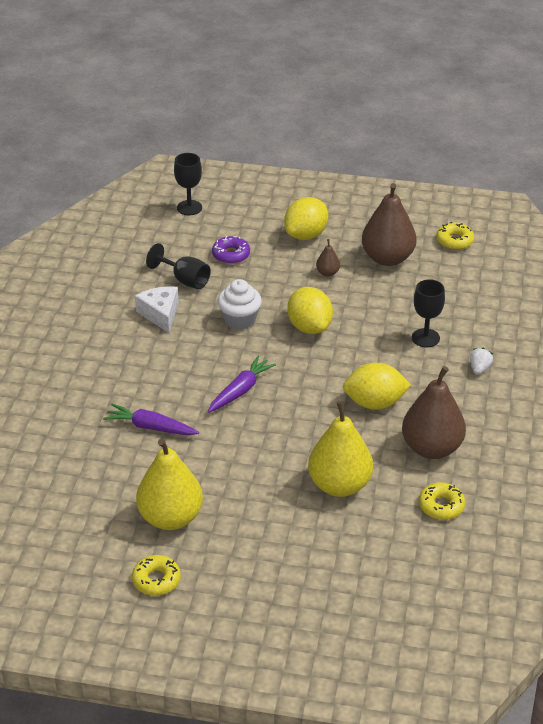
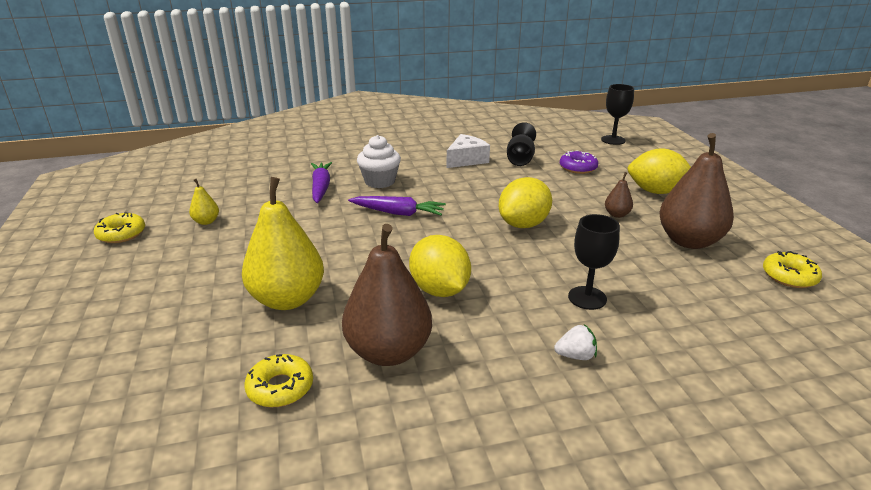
camera: 65 degrees right, 10 degrees down
(170, 518) = (206, 221): yellow pear -> yellow pear, size x0.44
(239, 320) = (495, 191): white cupcake -> white cupcake (380, 181)

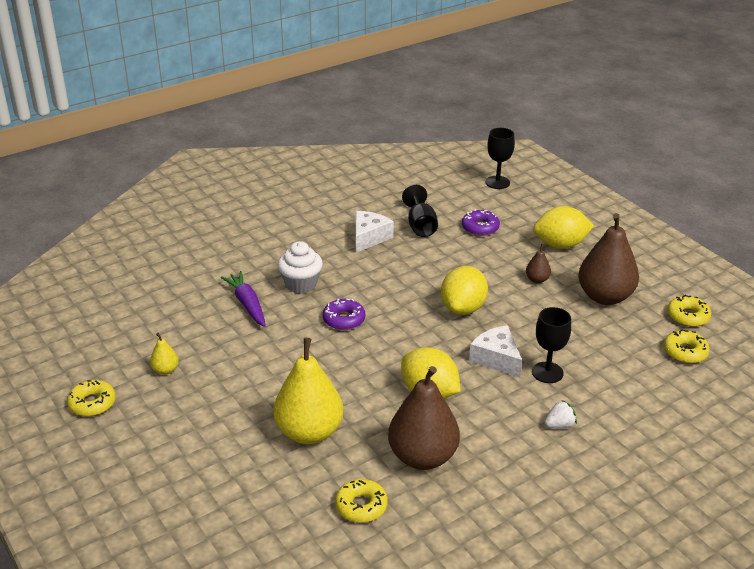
camera: 20 degrees left, 5 degrees up
(398, 213) = (344, 319): purple carrot -> purple donut
(534, 273) = (496, 359): none -> white cheese
(775, 311) = (685, 352): none -> yellow donut

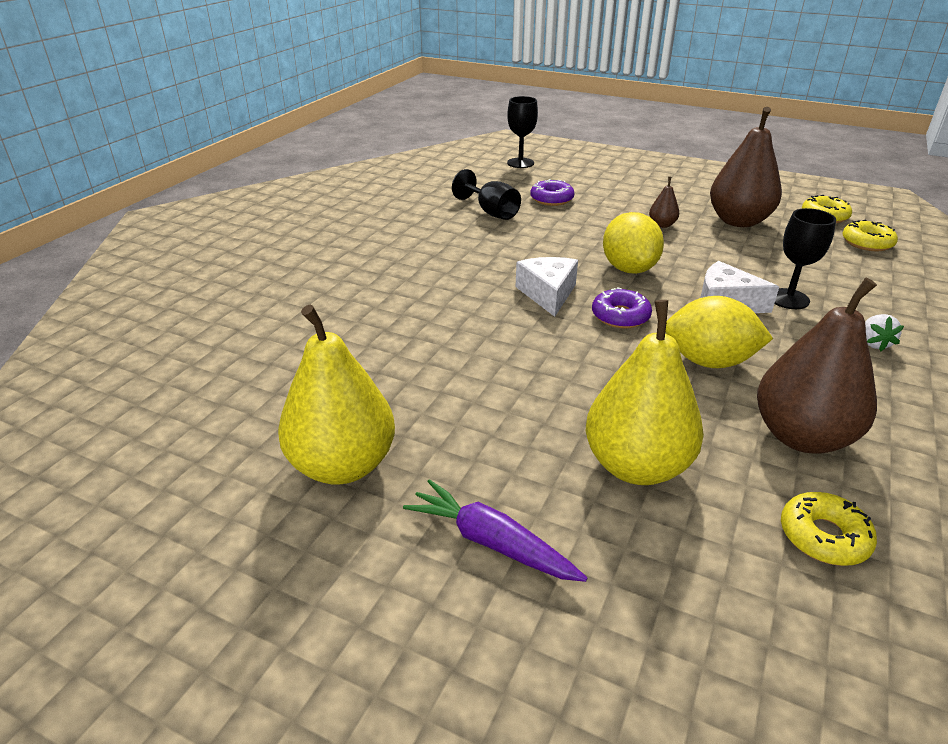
camera: 30 degrees left, 0 degrees up
(92, 403) = (262, 568): yellow donut -> none
(165, 370) = (342, 465): yellow pear -> yellow pear, size x2.29
(247, 304) = (378, 341): purple carrot -> purple carrot (491, 542)
(301, 284) = (423, 300): white cupcake -> none
(344, 319) = (517, 319): purple donut -> purple donut (620, 316)
(369, 237) = (449, 235): white cheese -> white cheese (548, 294)
(559, 425) = (873, 343): white strawberry -> white strawberry turned 150 degrees clockwise
(560, 245) = (642, 193): yellow lemon -> none

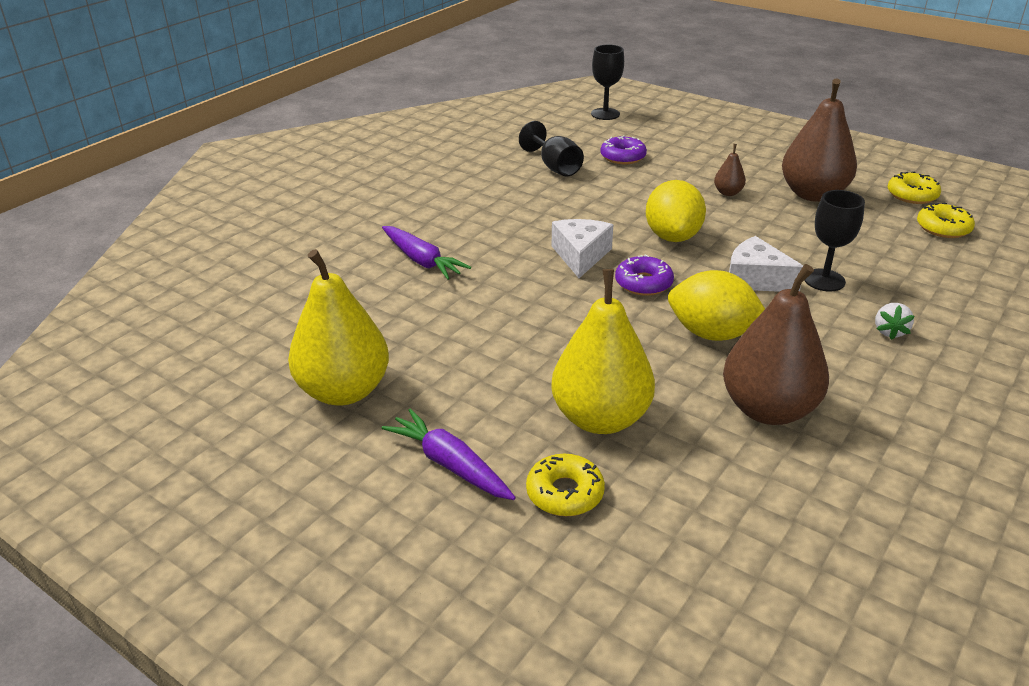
camera: 10 degrees right, 0 degrees up
(388, 312) = (422, 260): none -> purple carrot
(823, 537) = (743, 493): yellow donut -> yellow donut (565, 493)

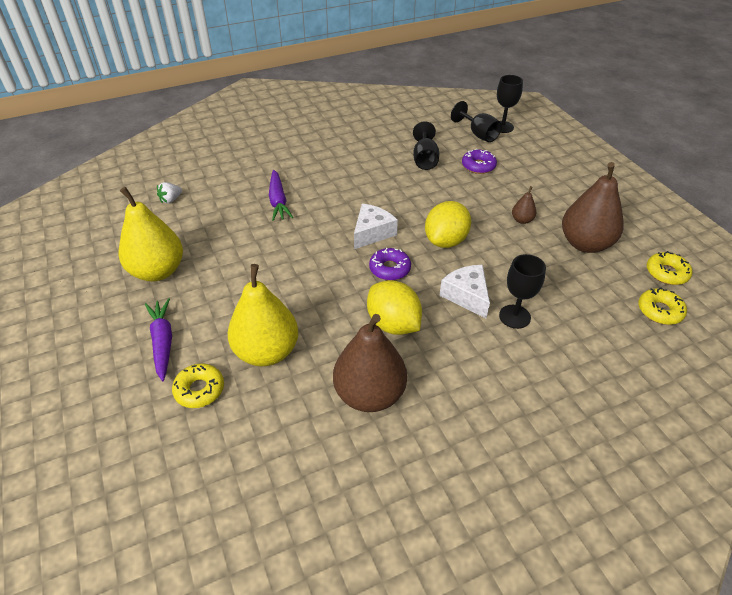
camera: 30 degrees right, 10 degrees up
(587, 127) = (478, 134): none -> black goblet
(889, 331) = (517, 377): white strawberry -> white strawberry (171, 200)

